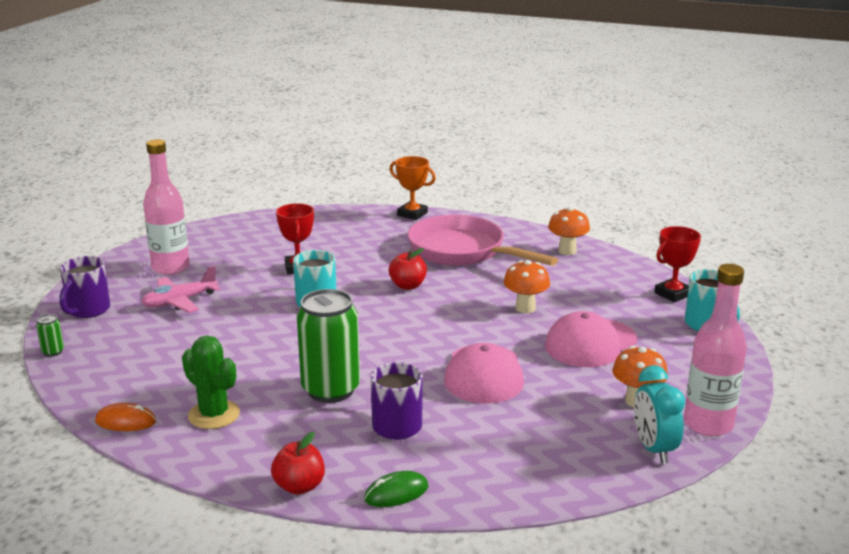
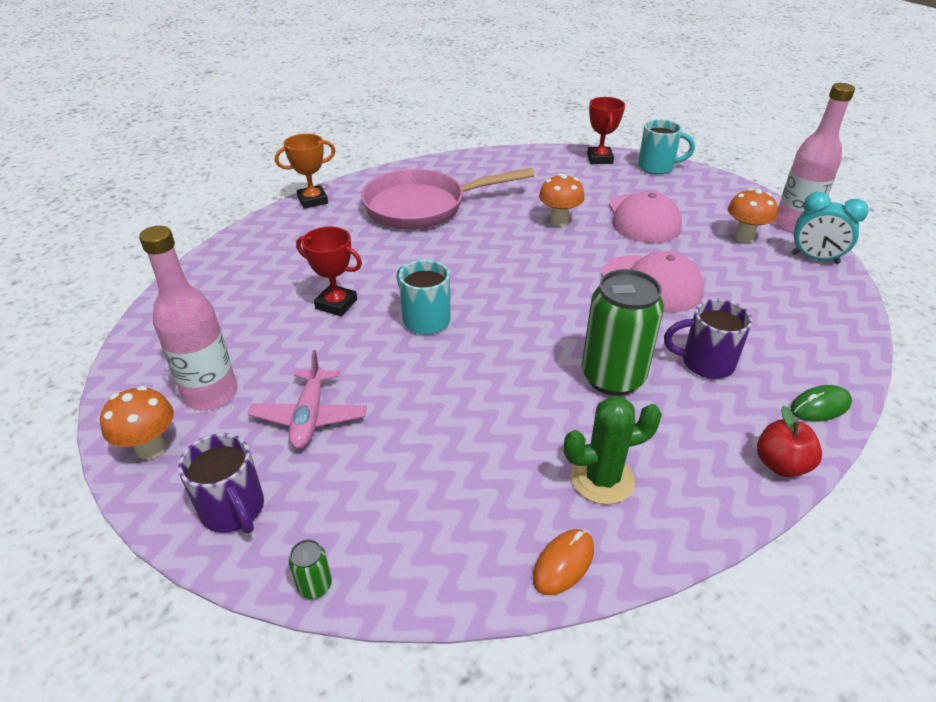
camera: 55 degrees left, 15 degrees up
(396, 493) = (820, 406): green mouse -> green mouse turned 60 degrees clockwise
(408, 286) = (454, 258): red apple -> none
(567, 251) = (482, 166): orange mushroom -> orange mushroom (151, 448)

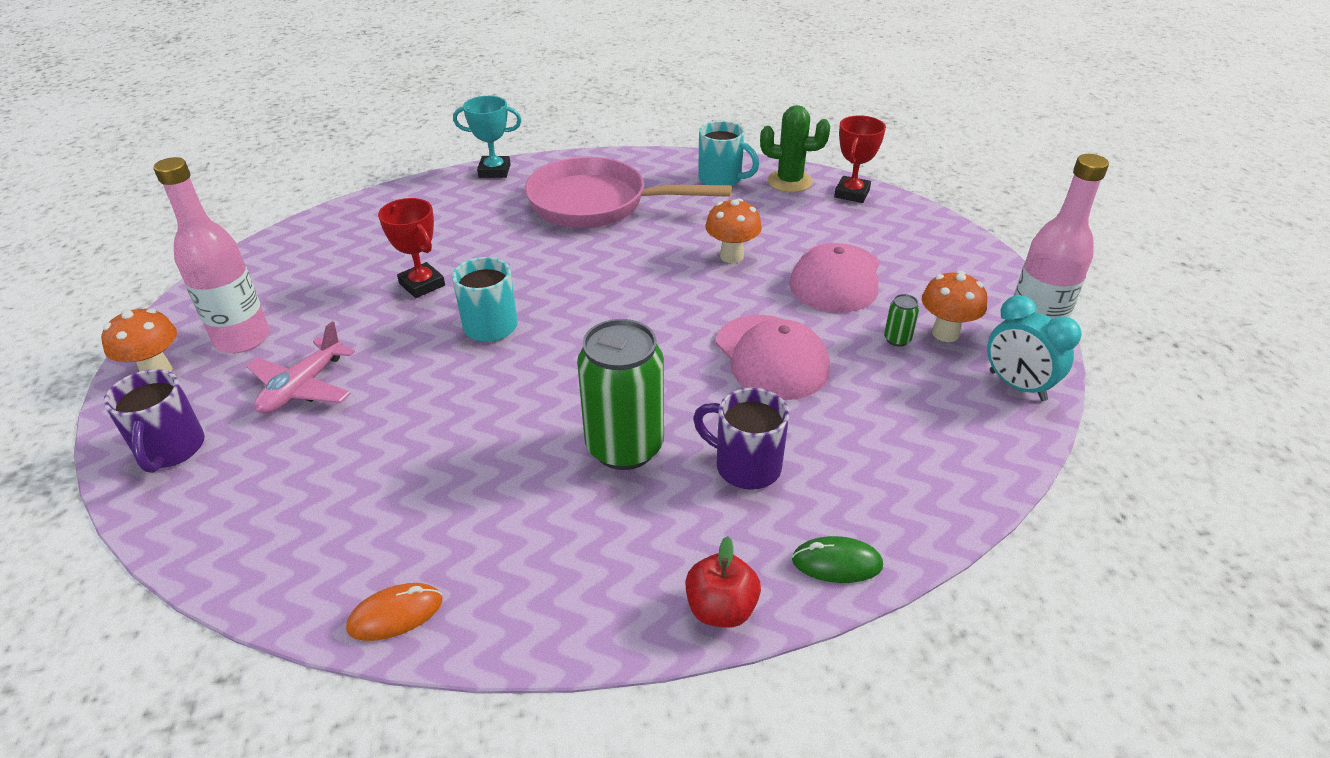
camera: 25 degrees right, 0 degrees up
(313, 200) = (494, 171): orange trophy -> turquoise trophy
(315, 586) = (173, 542): green can -> green can (897, 339)
(602, 479) = (511, 548): green cactus -> green cactus (789, 181)
(657, 167) = (916, 219): turquoise mug -> turquoise mug (721, 180)

